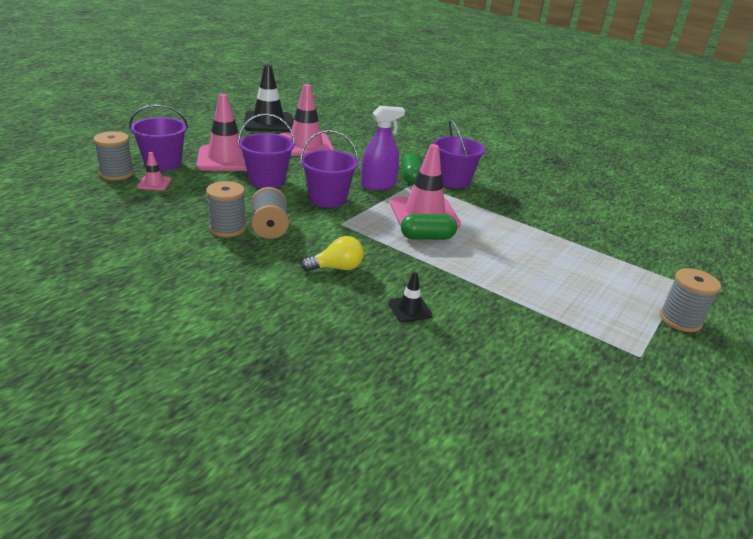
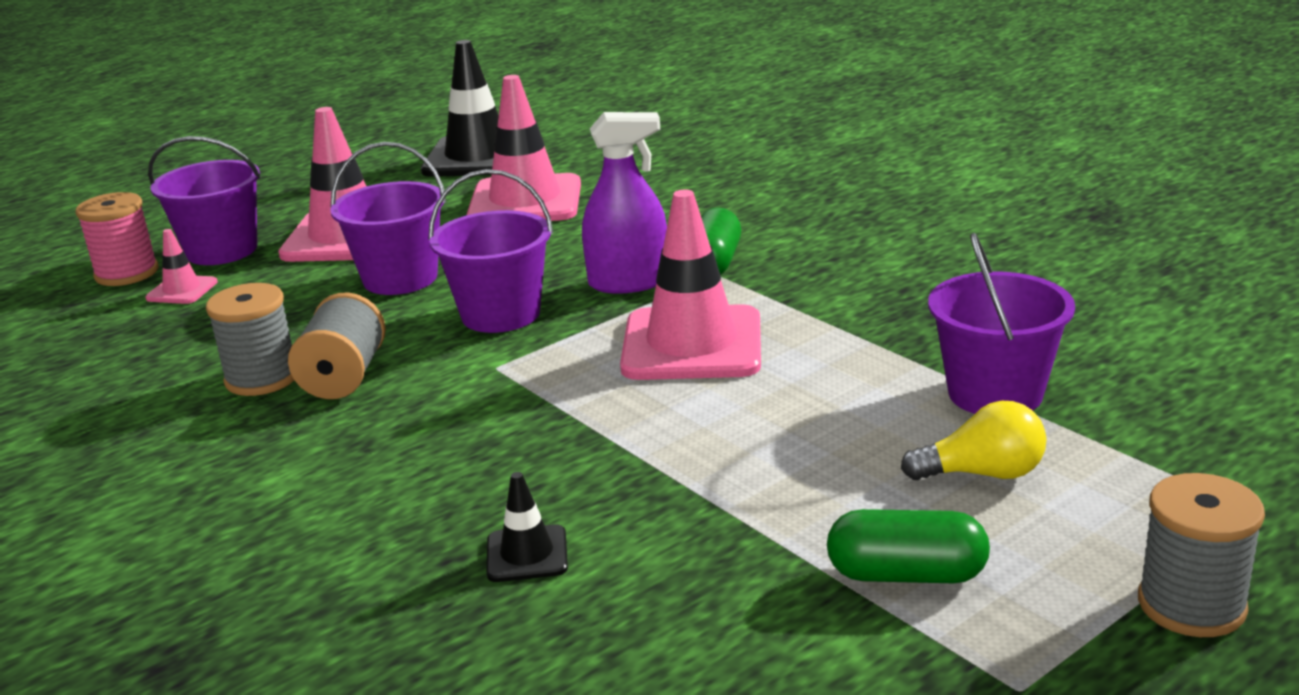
camera: 20 degrees right, 5 degrees down
(117, 174) = (127, 273): grey spool -> pink spool
(336, 268) = (427, 461): yellow light bulb -> yellow light bulb (982, 473)
(427, 237) = (665, 397): green capsule -> green capsule (906, 574)
(453, 181) = (808, 268): purple bucket -> purple bucket (995, 393)

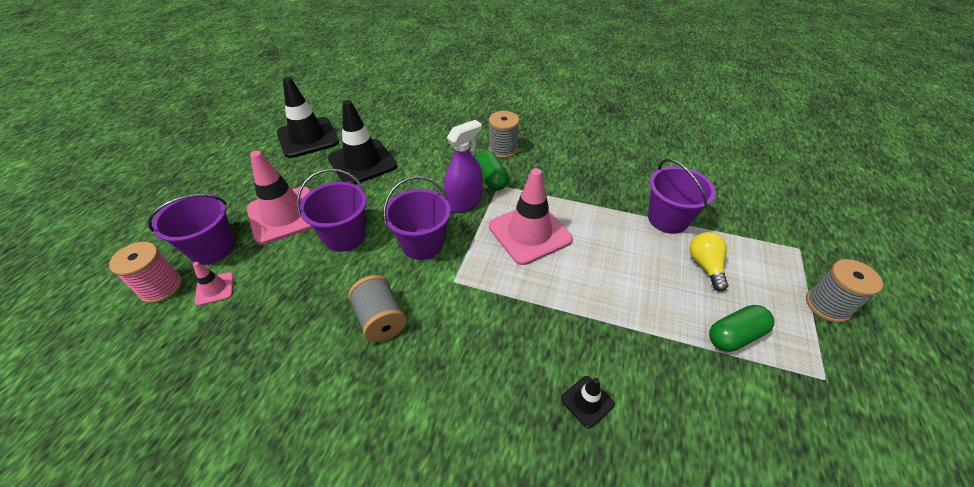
camera: 35 degrees left, 20 degrees up
(262, 378) = (333, 339): grey spool -> grey spool (503, 149)
(525, 201) = (362, 162): pink traffic cone -> black traffic cone
(982, 473) = (705, 266): yellow light bulb -> yellow light bulb turned 60 degrees counterclockwise

